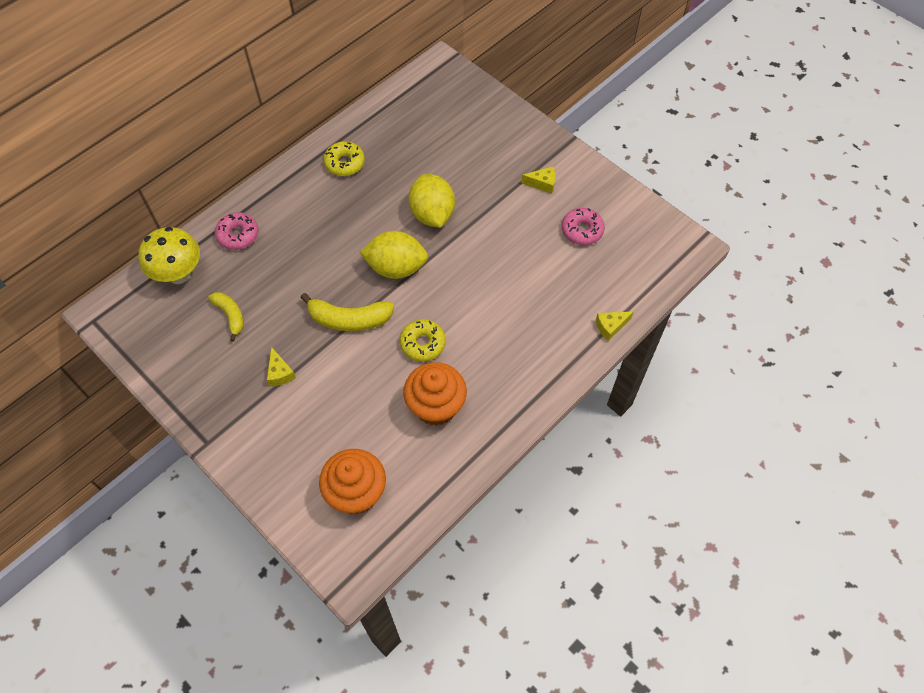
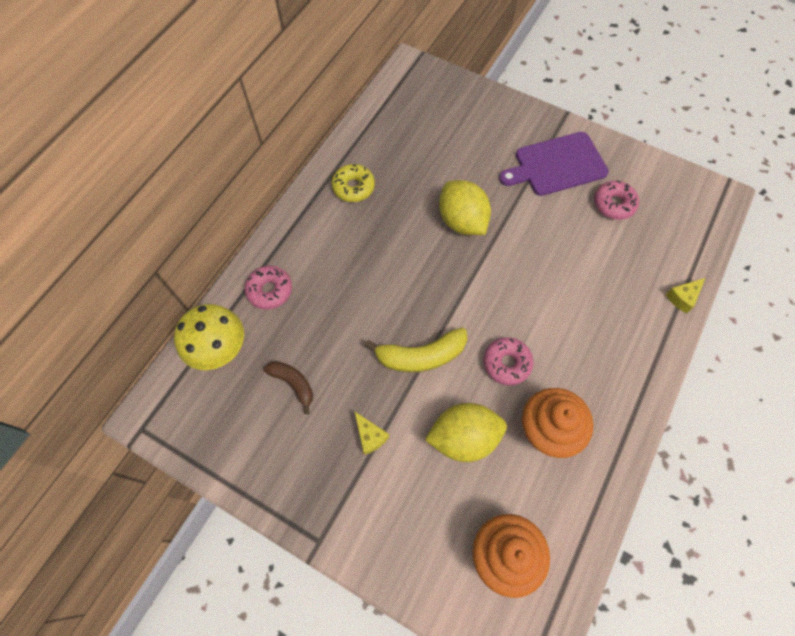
camera: 15 degrees left, 5 degrees up
(230, 316) = (293, 384): yellow banana -> brown banana
(396, 268) = (447, 287): yellow lemon -> yellow lemon (463, 437)
(423, 343) = (506, 363): yellow donut -> pink donut
(542, 183) = (556, 165): yellow cheese -> purple cutting board

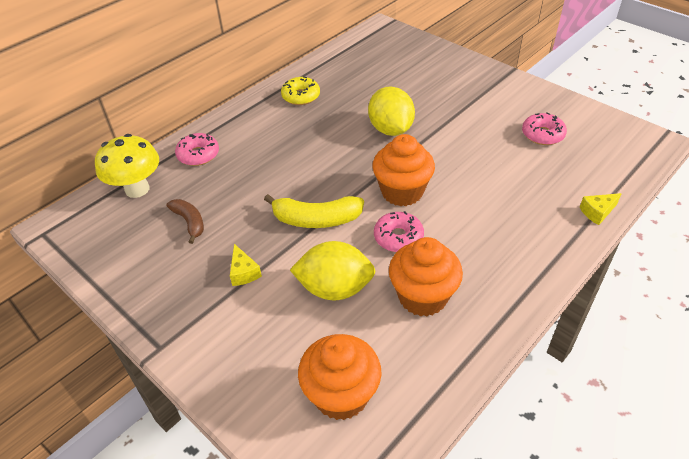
camera: 15 degrees right, 20 degrees down
(495, 304) = (402, 192): none -> orange cupcake
(556, 165) = (493, 102): purple cutting board -> none

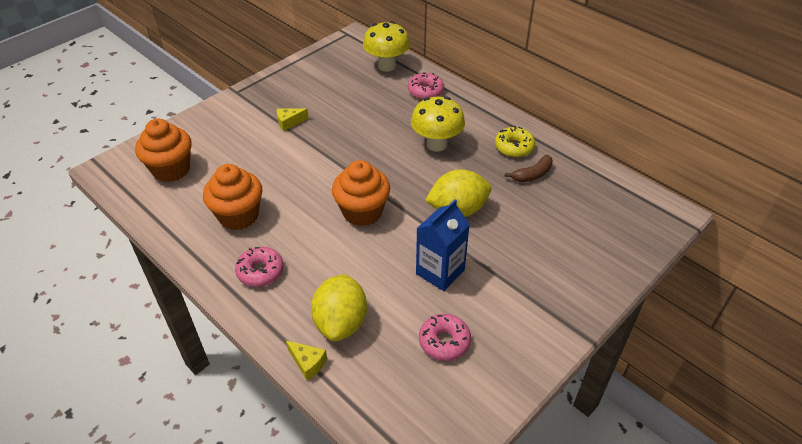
camera: 90 degrees right, 0 degrees up
(189, 222) = (346, 93): brown banana -> brown banana (532, 174)
(294, 144) = (436, 144): none -> yellow mushroom
(316, 219) = (336, 158): yellow banana -> none
(334, 288) = (261, 168): yellow lemon -> yellow lemon (341, 322)
(398, 237) = (306, 206): pink donut -> pink donut (260, 271)
(469, 138) = (440, 272): none -> blue carton
(597, 212) = (308, 363): yellow cheese -> yellow cheese turned 150 degrees clockwise

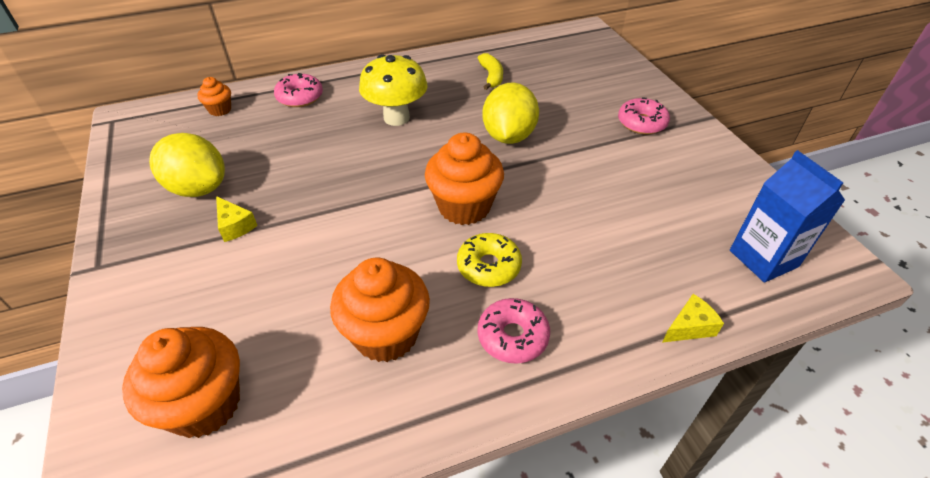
camera: 65 degrees left, 0 degrees up
(289, 122) = (235, 226): yellow cheese -> yellow cheese turned 45 degrees counterclockwise
(341, 322) = (634, 277): yellow lemon -> yellow lemon (198, 188)
(386, 66) = (220, 110): yellow mushroom -> orange cupcake
(440, 272) = (591, 176): blue carton -> blue carton (763, 258)
(444, 341) = (688, 204): pink donut -> pink donut (641, 123)
(514, 147) = (444, 73): yellow donut -> yellow donut (488, 266)
(532, 174) = (491, 76): brown banana -> yellow banana

